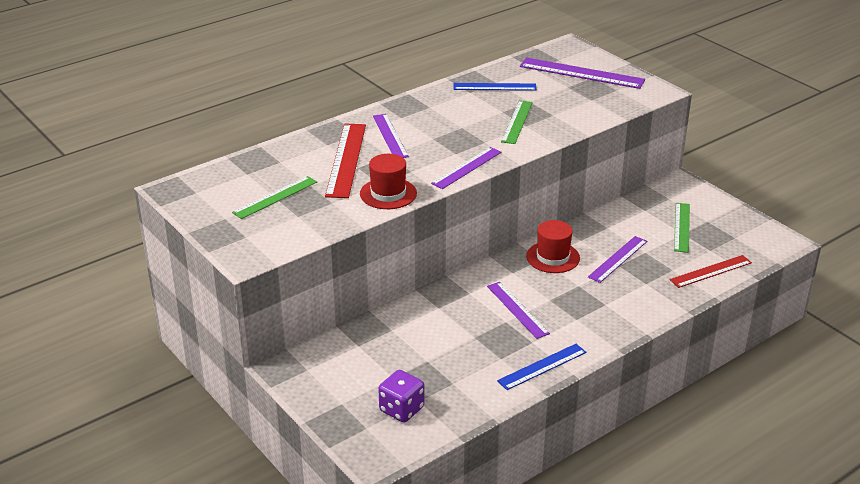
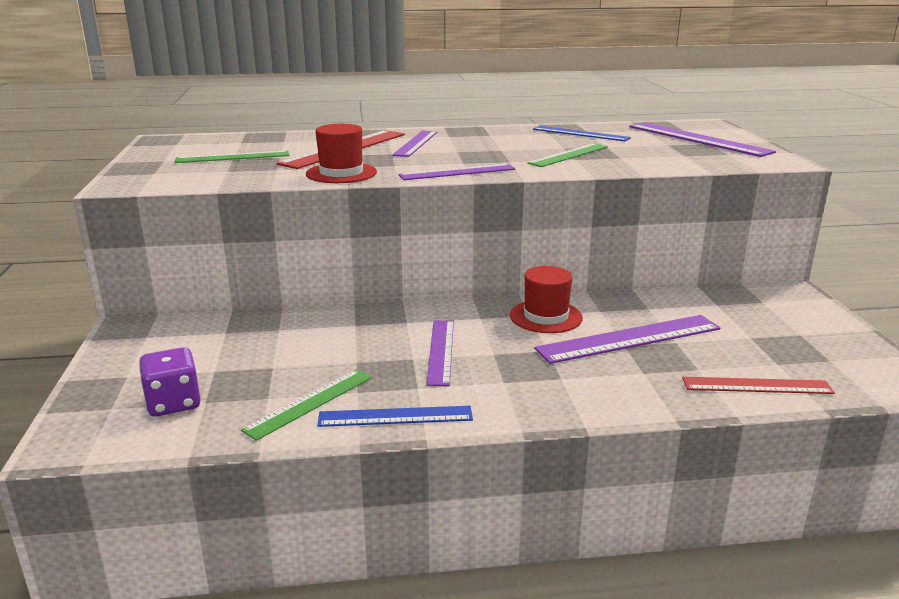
camera: 30 degrees right, 10 degrees down
(618, 259) = (629, 339): purple ruler -> purple ruler, size x1.54
(681, 227) = (754, 331): green ruler -> green ruler (309, 403)

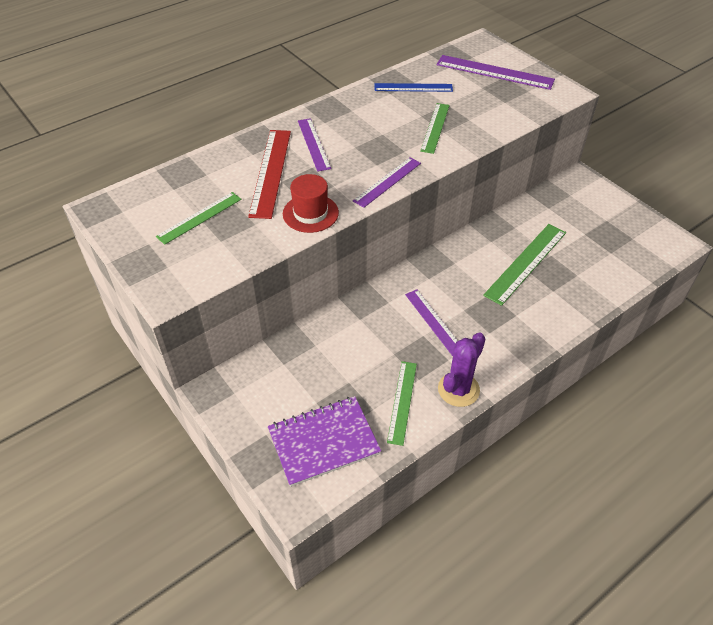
camera: 30 degrees left, 25 degrees up
(173, 403) = (323, 441): purple dice -> purple notebook
(395, 417) = (458, 389): blue ruler -> purple cactus
(546, 316) = (466, 261): red hat -> none
(629, 339) = (526, 263): purple ruler -> green ruler
(757, 386) = (613, 277): red ruler -> none

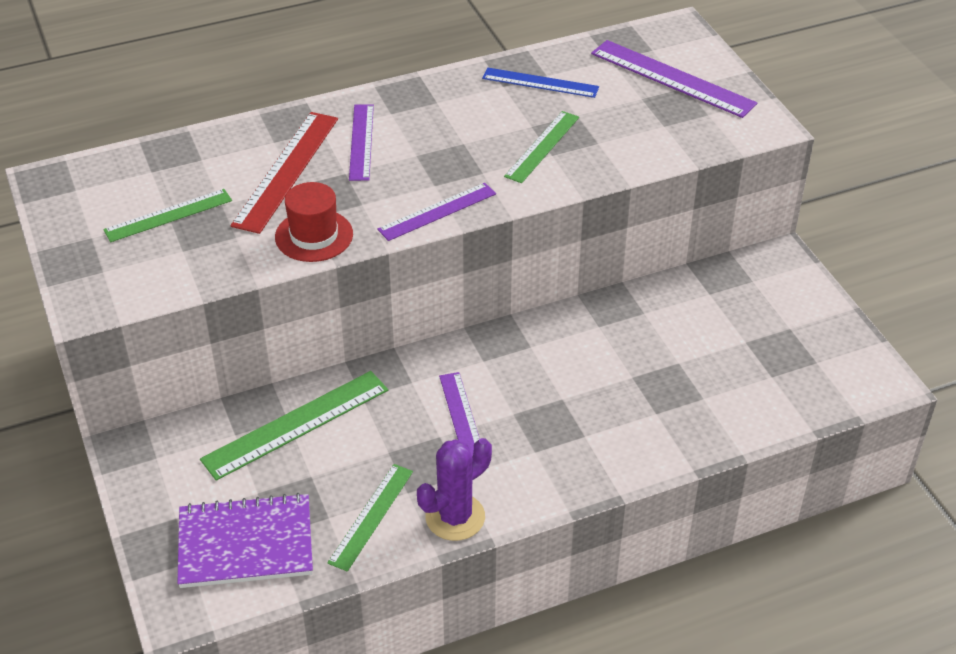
camera: 15 degrees right, 5 degrees down
(526, 263) = (635, 367): green ruler -> green ruler (296, 424)

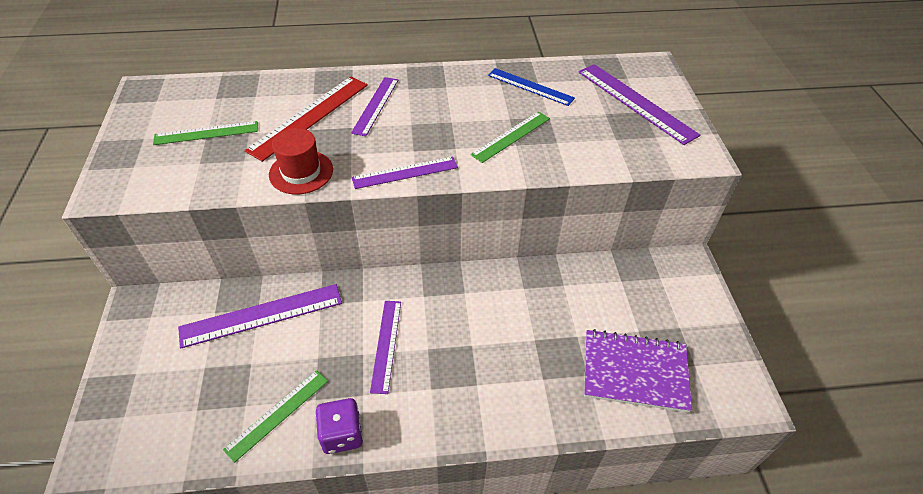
camera: 15 degrees right, 5 degrees up
(245, 543) = (172, 412): purple notebook -> purple notebook (634, 371)
(296, 424) = (261, 315): green ruler -> purple ruler
(455, 517) = (342, 434): purple cactus -> purple dice

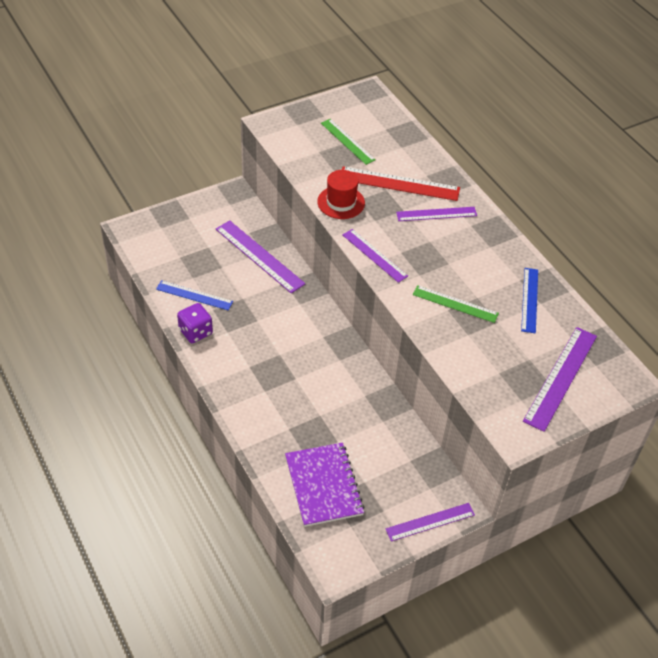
camera: 65 degrees right, 0 degrees up
(277, 414) = (194, 295): green ruler -> blue ruler
(386, 345) = (270, 330): purple ruler -> purple ruler (430, 522)

